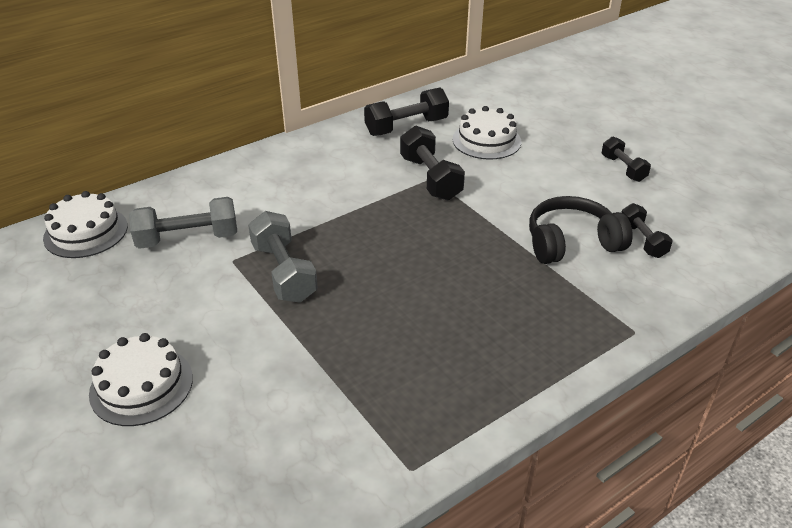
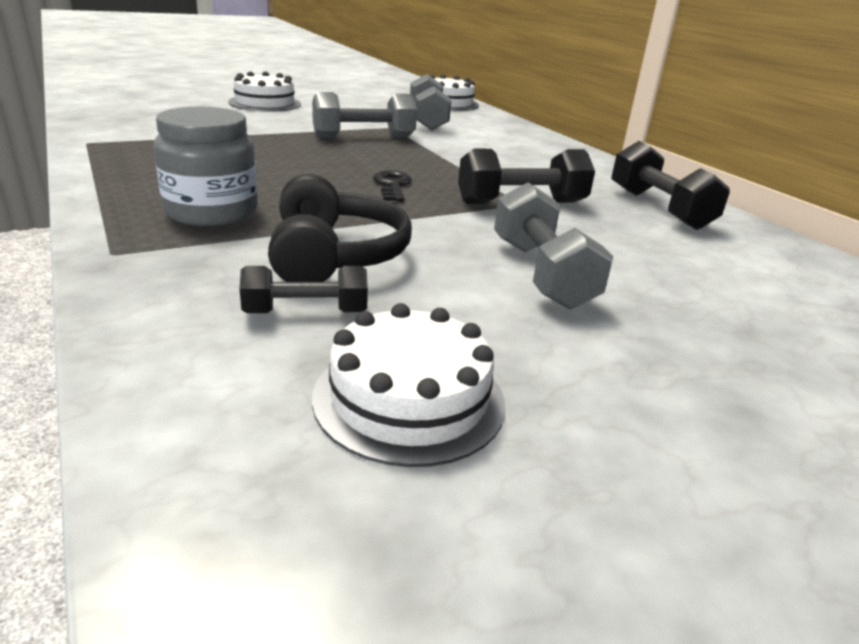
camera: 95 degrees right, 10 degrees down
(428, 236) = (392, 185): none -> black key
(486, 140) = (637, 250): white cake -> white cake (409, 399)
(541, 311) = (212, 212): none -> grey jar
(542, 172) = (541, 273): none -> grey dumbbell
(623, 168) = (560, 357): black dumbbell -> none

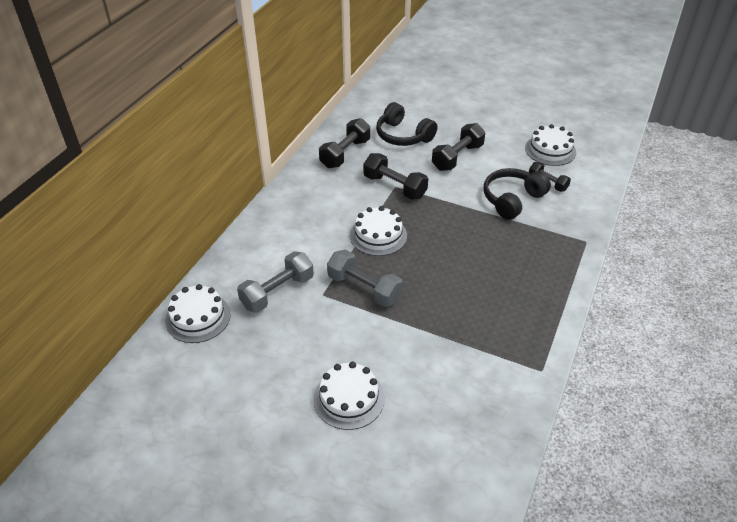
camera: 125 degrees left, 15 degrees up
(212, 212) = (531, 250): grey jar -> none
(392, 185) = (429, 228): black key -> none
(432, 164) = (378, 235): none -> white cake
(541, 273) = (457, 157): grey dumbbell -> black dumbbell
(681, 262) = (403, 136): none -> black headphones

